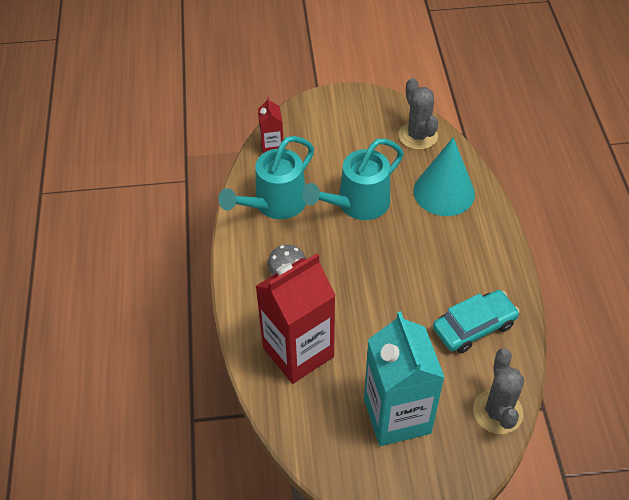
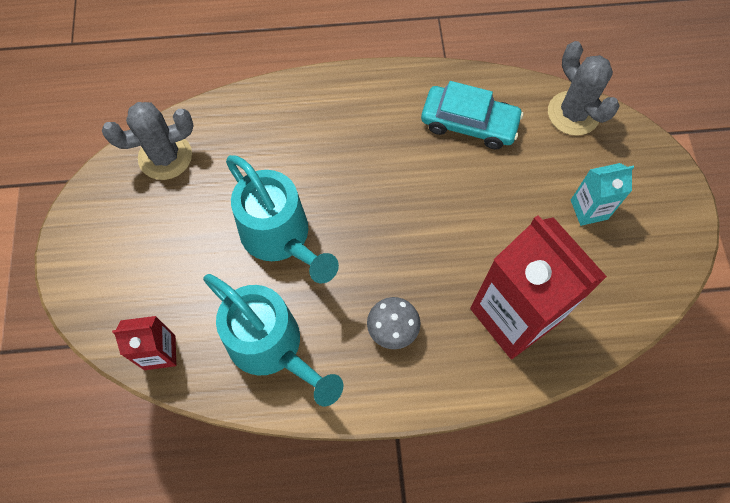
camera: 90 degrees left, 15 degrees up
(397, 416) = (589, 209): turquoise carton -> turquoise carton, size x0.49
(444, 192) = (268, 135): turquoise cone -> none
(474, 327) = (469, 123): turquoise car -> turquoise car turned 135 degrees clockwise
(497, 411) = (573, 113): grey cactus -> grey cactus turned 60 degrees clockwise

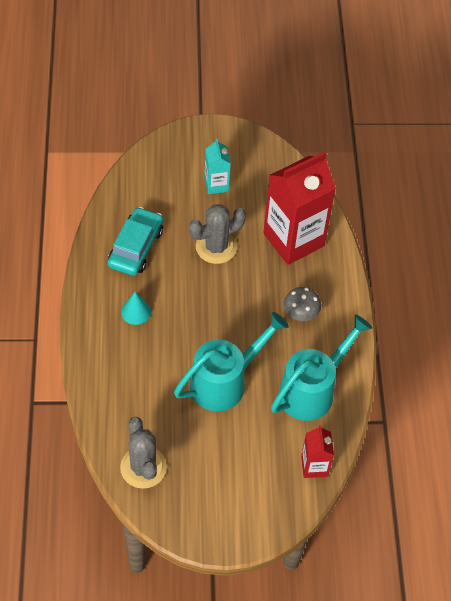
camera: 90 degrees left, 10 degrees down
(374, 131) = (136, 311): none -> turquoise cone
(573, 113) = (135, 180): grey cactus -> grey cactus (216, 247)

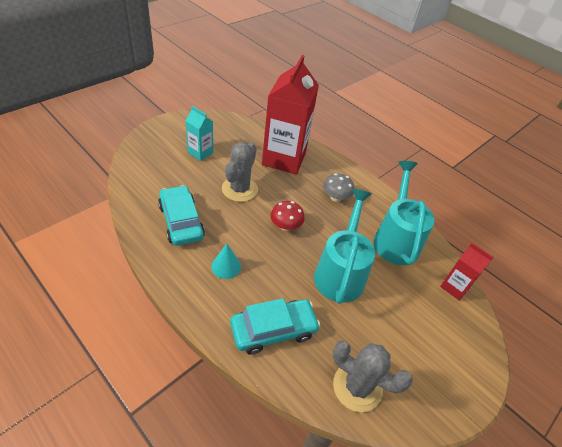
camera: 45 degrees left, 10 degrees down
(123, 385) = (273, 330): none -> turquoise car
(221, 309) = (285, 226): none -> red mushroom

